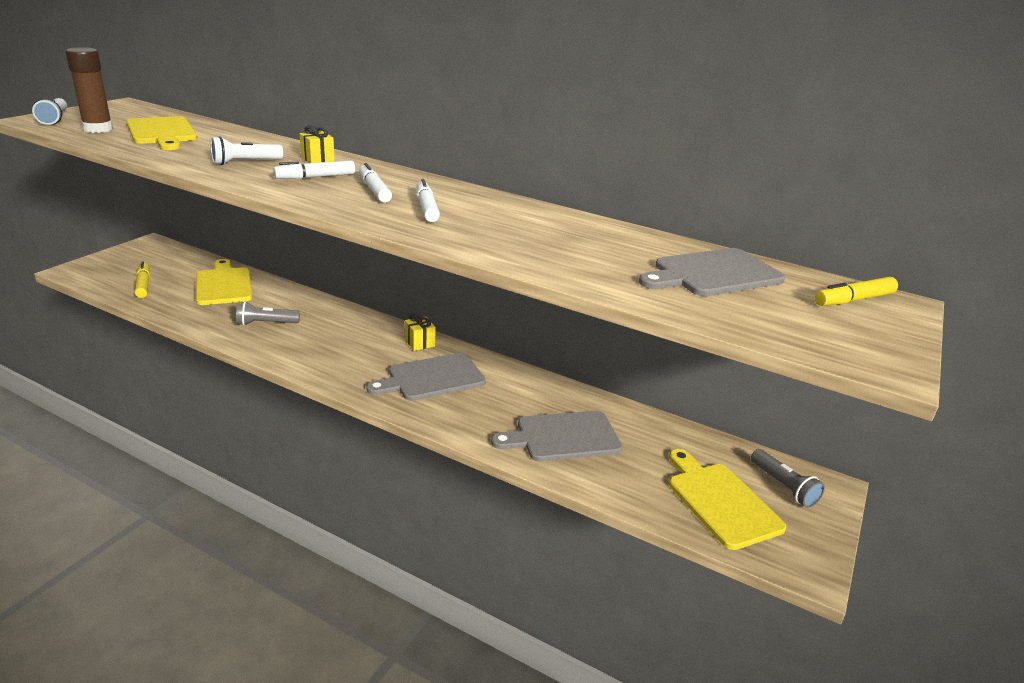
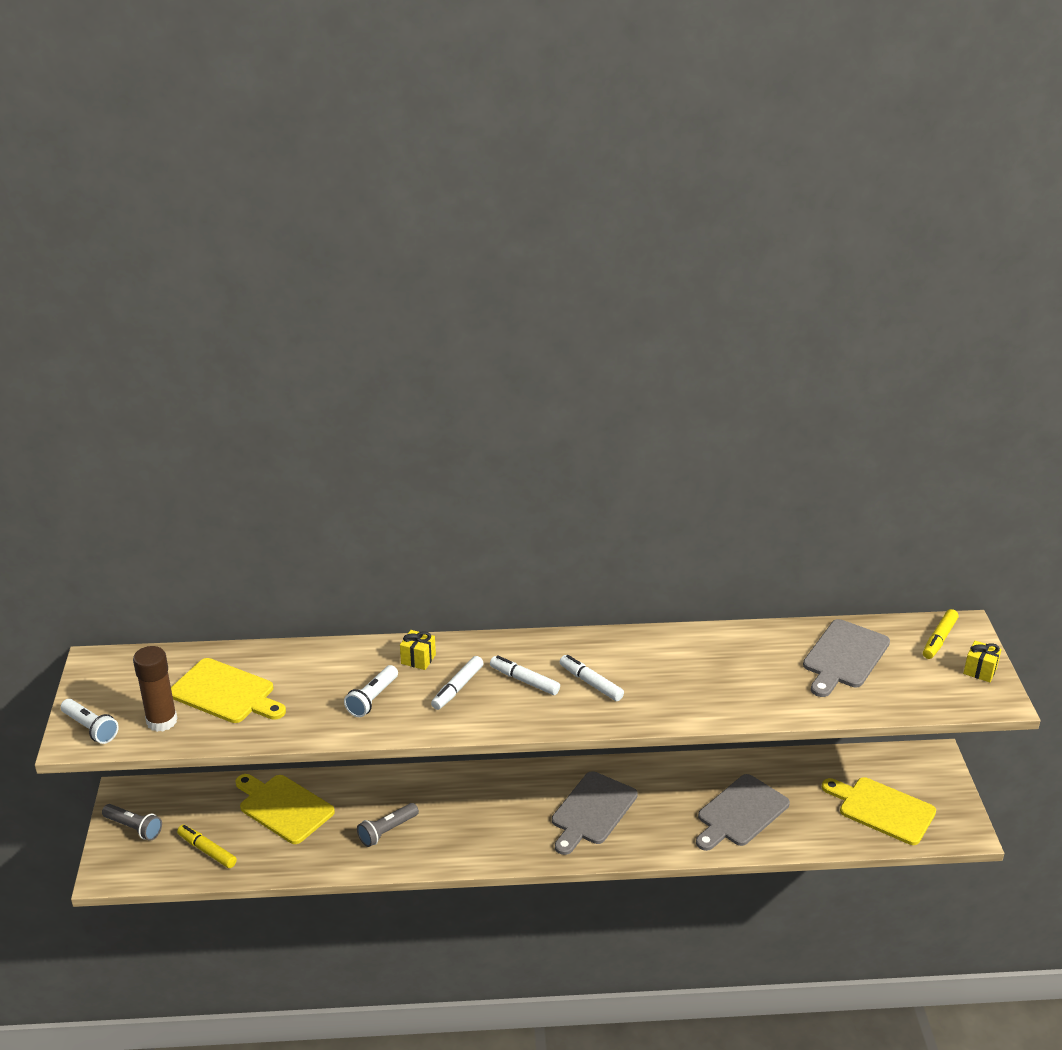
camera: 30 degrees left, 5 degrees up
(419, 343) = (540, 778): yellow gift -> yellow gift (980, 671)
(783, 486) = (909, 773): grey flashlight -> grey flashlight (134, 828)

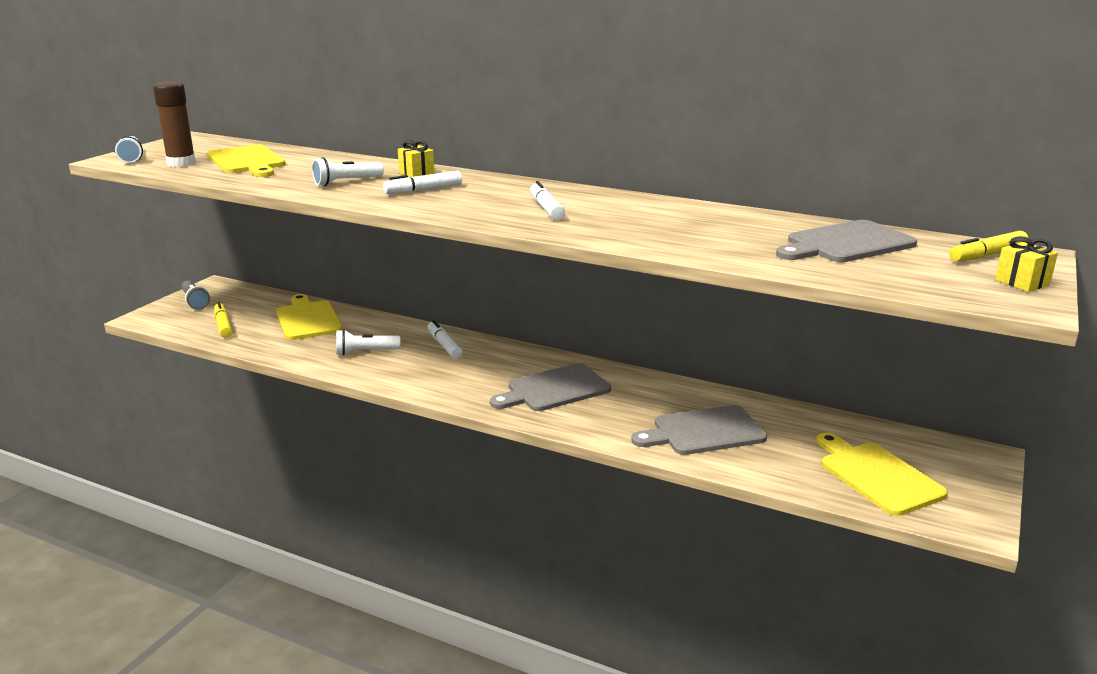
camera: 30 degrees right, 10 degrees down
(387, 831) = (365, 352): grey flashlight -> white flashlight
(524, 681) = (487, 197): white marker -> white marker (444, 345)

